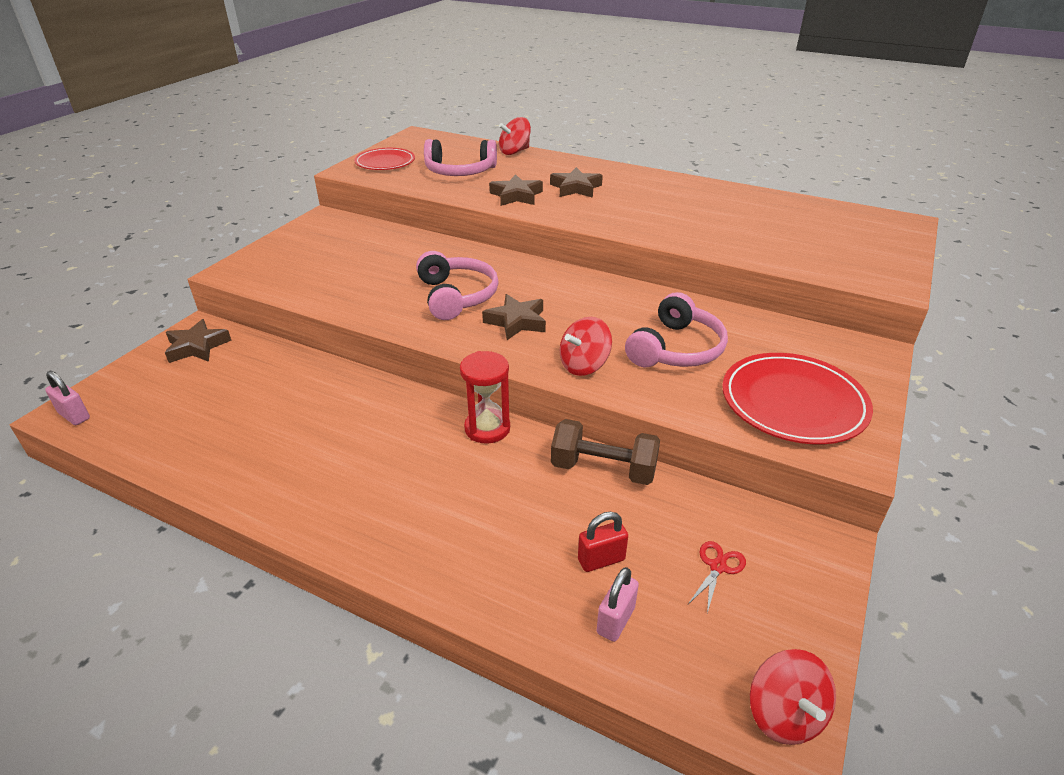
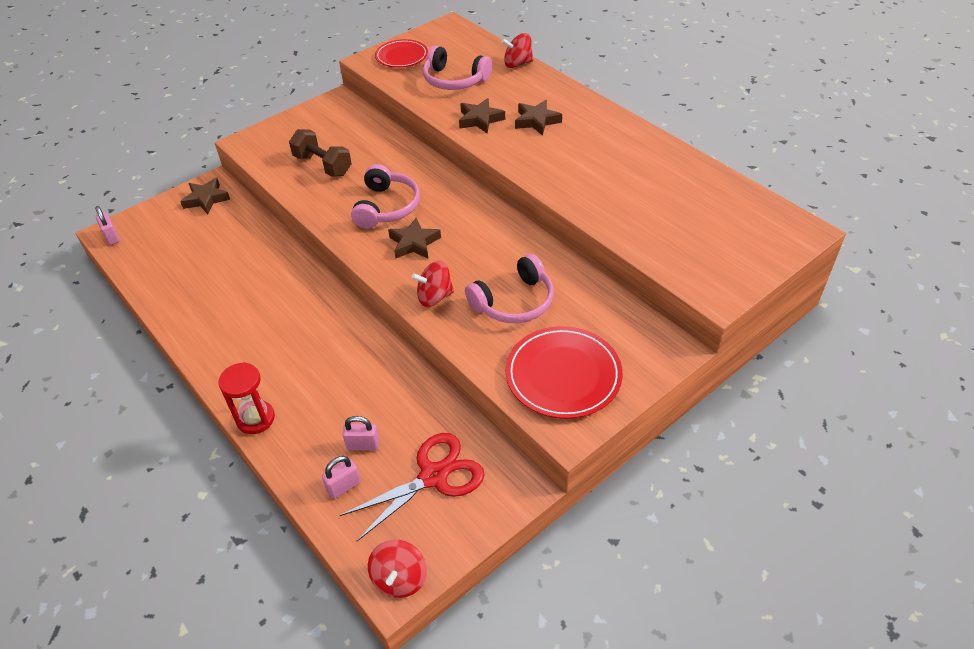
camera: 25 degrees right, 10 degrees up
(487, 428) = (355, 324): red hourglass -> red hourglass (255, 419)
(601, 560) = (363, 445): red padlock -> pink padlock
(603, 469) = (411, 381): brown dumbbell -> brown dumbbell (323, 165)
(717, 567) = (433, 476): red scissors -> red scissors, size x2.29

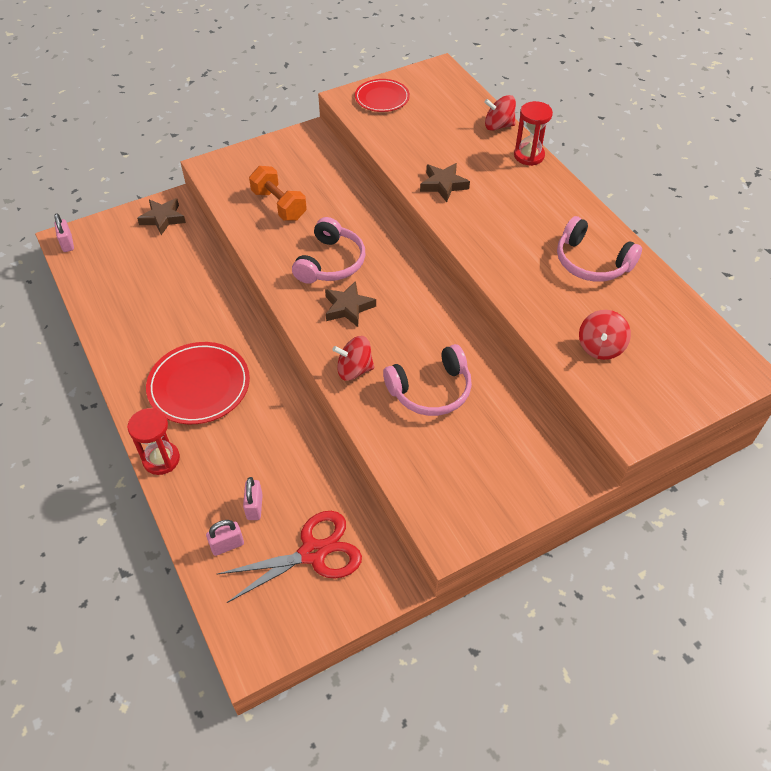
camera: 10 degrees right, 5 degrees up
(323, 165) = (279, 205): brown dumbbell -> orange dumbbell
(363, 445) = (254, 507): pink padlock -> pink padlock turned 75 degrees clockwise
(399, 578) = (258, 648): red spinning top -> red spinning top (600, 347)
(454, 80) = (428, 135): pink headphones -> pink headphones (591, 262)
(536, 121) = (501, 196): brown star -> none
(553, 84) = (529, 156): none -> red hourglass
(563, 375) = (459, 479): red plate -> red plate (199, 386)

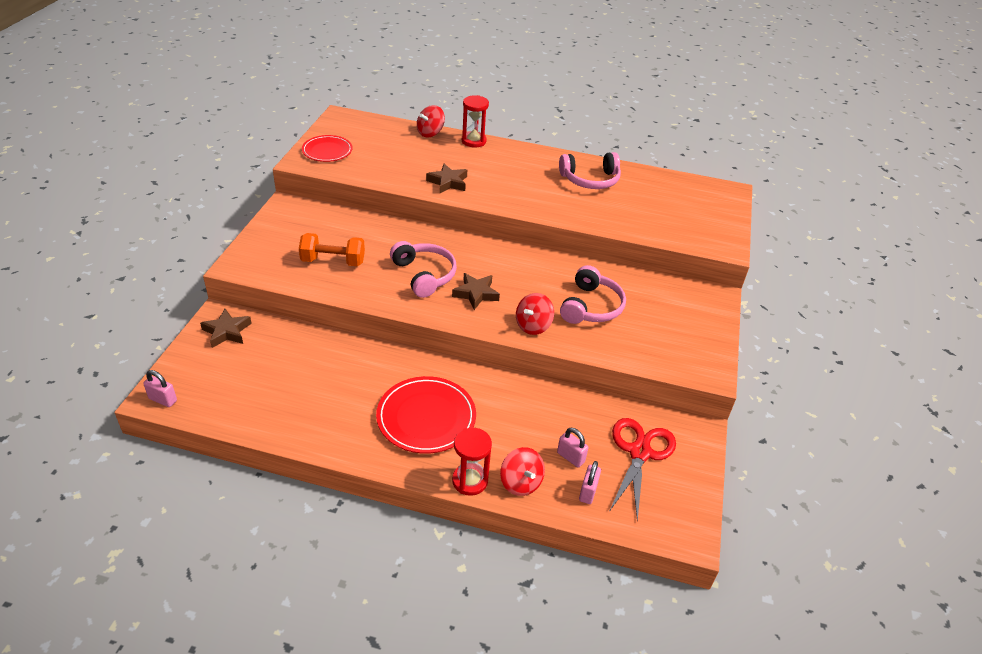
camera: 50 degrees left, 10 degrees down
(600, 347) = (656, 219): red spinning top -> red spinning top (521, 482)

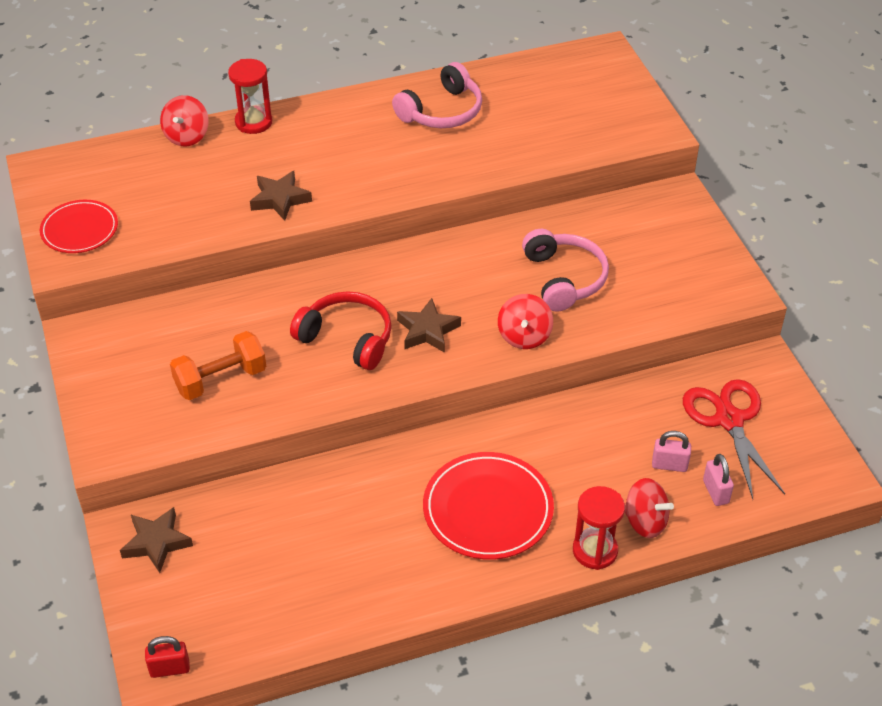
camera: 30 degrees left, 5 degrees up
(163, 400) = (170, 668): pink padlock -> red padlock
(424, 275) = (347, 338): pink headphones -> red headphones

